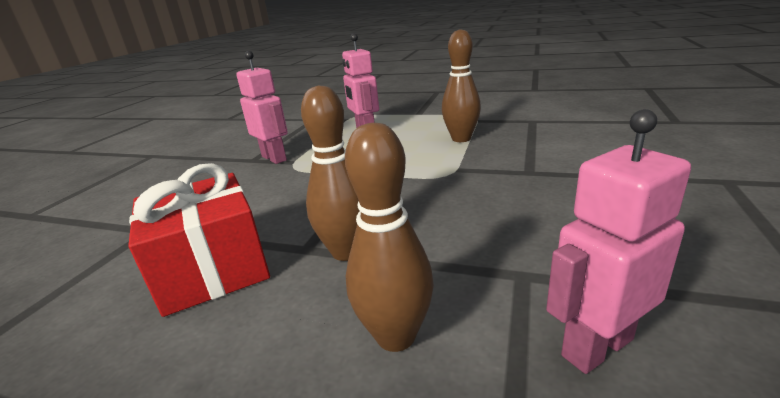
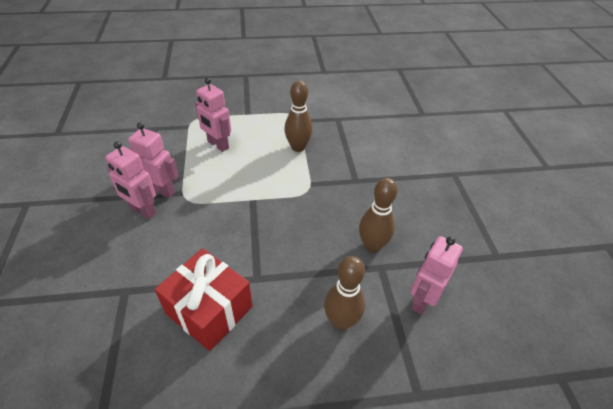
camera: 30 degrees left, 20 degrees up
(240, 170) = (143, 211): none -> pink robot
(346, 252) = (284, 275): brown bowling pin -> brown bowling pin (372, 246)

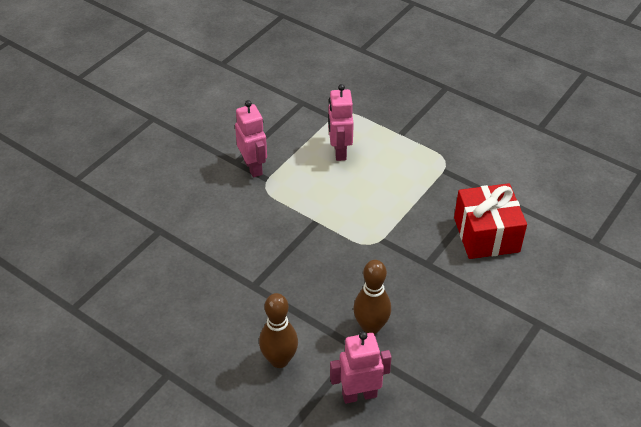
camera: 45 degrees right, 0 degrees up
(143, 211) = (224, 176): pink robot -> none
(209, 310) = (199, 283): red gift -> red gift (486, 235)
(298, 147) = (410, 198): brown bowling pin -> none

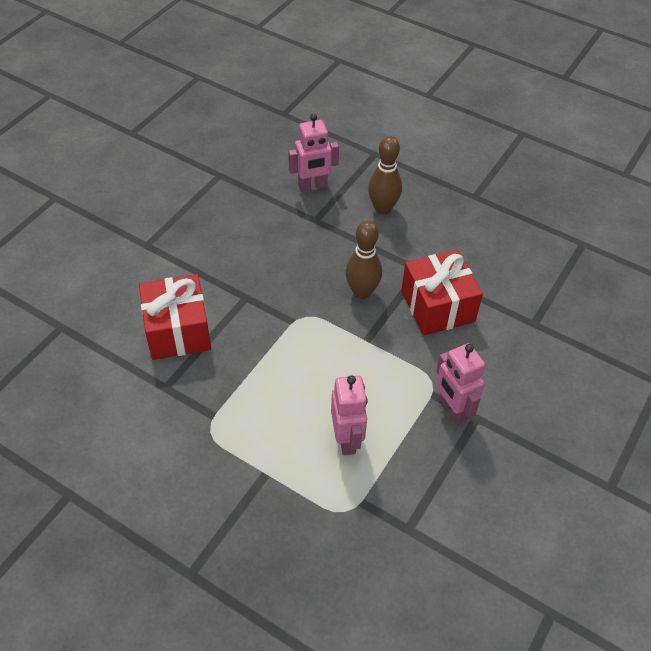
camera: 175 degrees right, 5 degrees up
(244, 248) = (437, 306): none -> red gift
(371, 327) = (303, 236): brown bowling pin -> brown bowling pin (362, 292)

